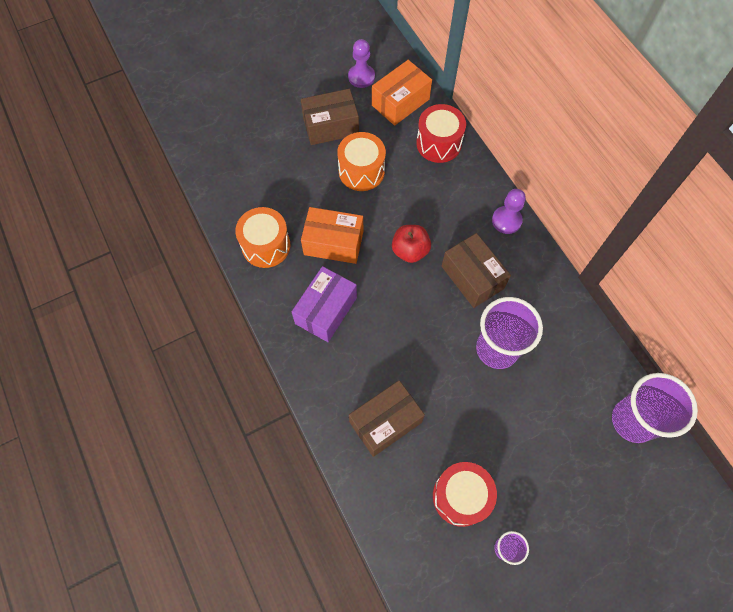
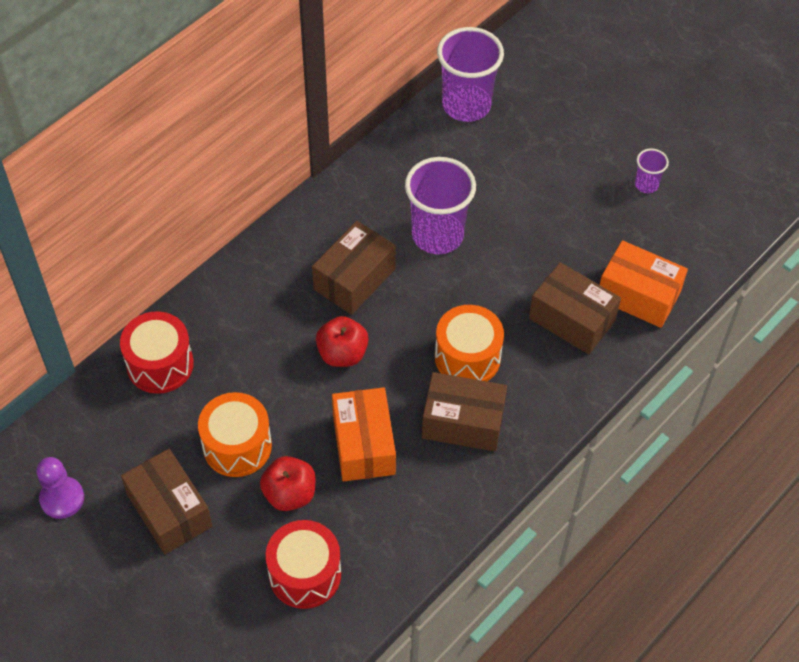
camera: 110 degrees left, 10 degrees down
(266, 246) = (399, 526): orange drum -> orange drum (467, 357)
(315, 191) = (290, 494): none -> red apple
(326, 310) = (463, 422): purple box -> brown box
(400, 102) = (98, 431): orange box -> orange box (638, 295)
(461, 496) = (616, 232): red drum -> red drum (305, 574)
(506, 220) = (260, 261): purple pawn -> none

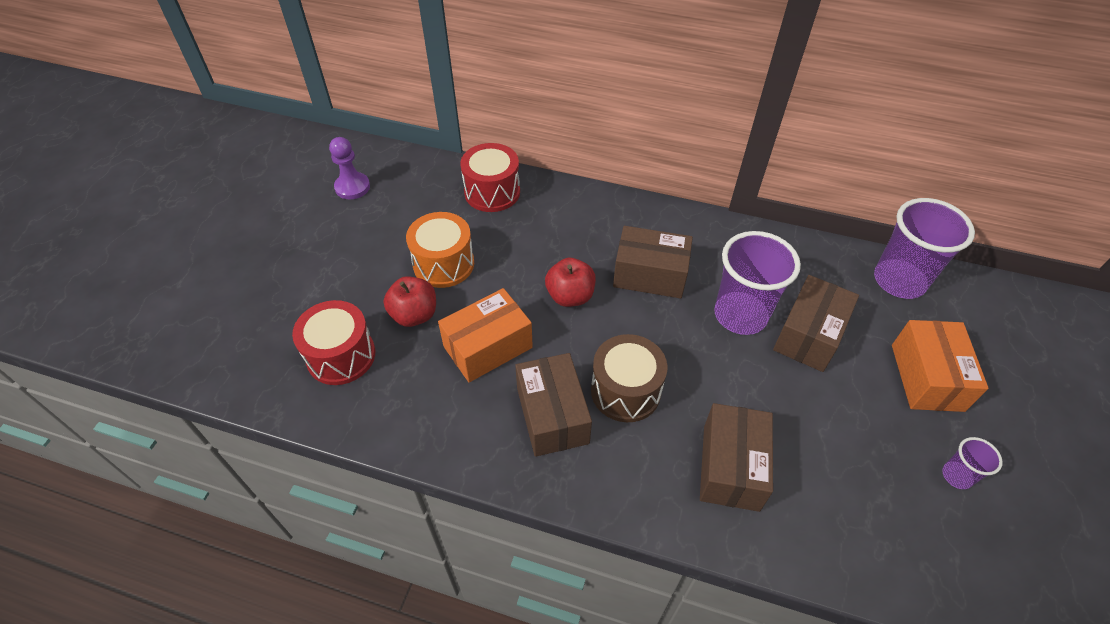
camera: 65 degrees right, 5 degrees down
(169, 511) = (366, 247): brown box -> brown box (809, 335)
(467, 357) = (625, 391): orange drum -> brown drum
(638, 295) = (808, 524): orange box -> orange box (927, 377)

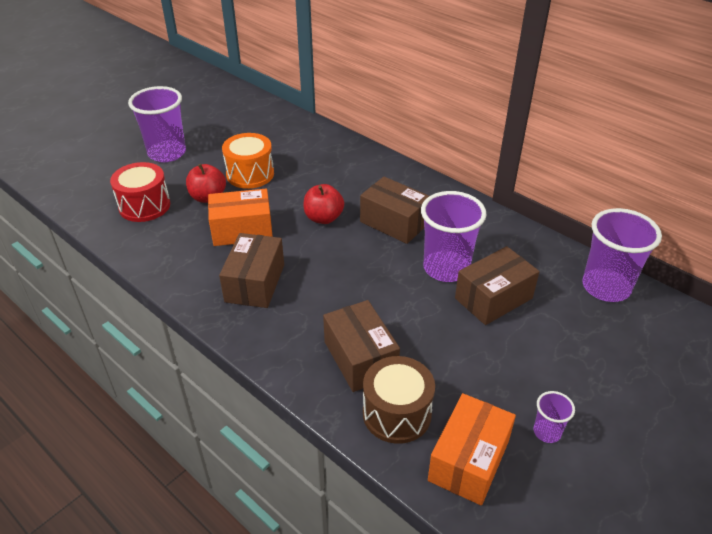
camera: 25 degrees right, 10 degrees down
(316, 267) = (167, 153): none -> purple cup
(352, 187) = (224, 115): purple pawn -> none
(492, 192) = (317, 141): red drum -> none
(625, 391) = (318, 286): brown drum -> brown drum (397, 413)
(730, 467) = (360, 358): brown box -> brown box turned 60 degrees counterclockwise
(927, 377) = (576, 358): orange box -> orange box (468, 460)

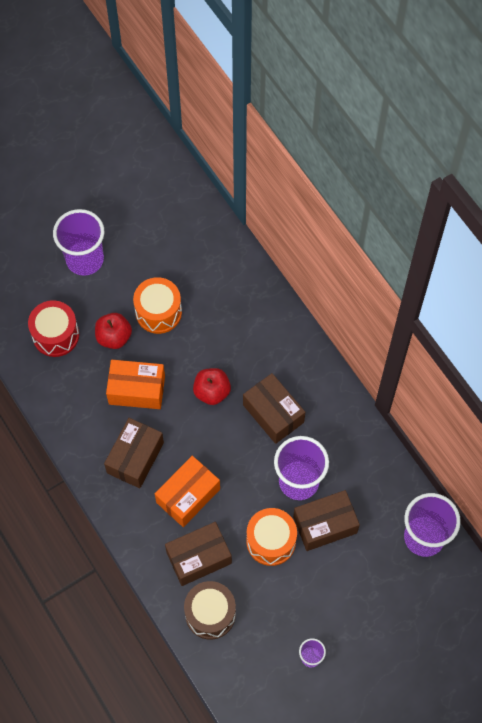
camera: 15 degrees right, 25 degrees up
(360, 358) = (199, 558): brown box -> brown box turned 75 degrees clockwise
(440, 325) = (271, 541): none -> orange drum
(468, 460) = (247, 664): orange box -> orange box (188, 496)

